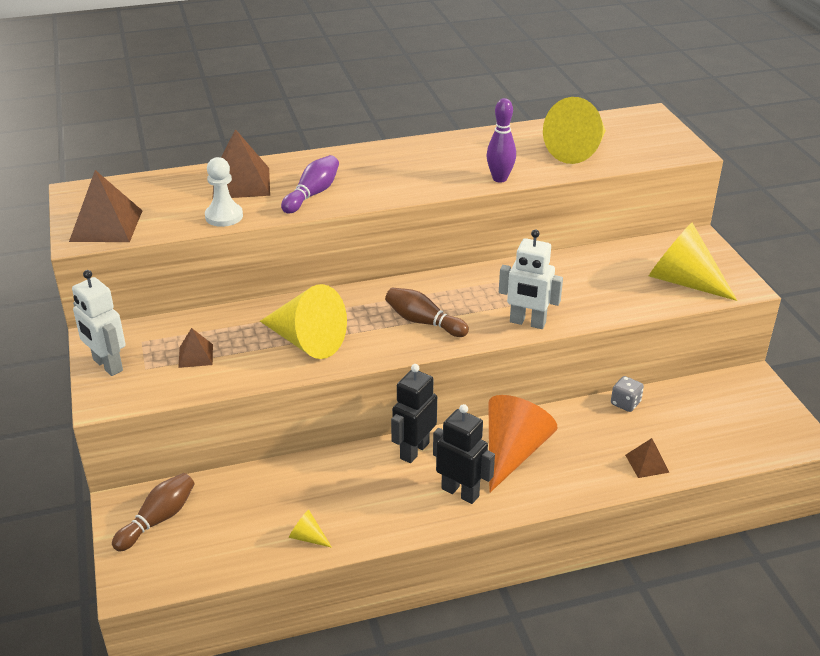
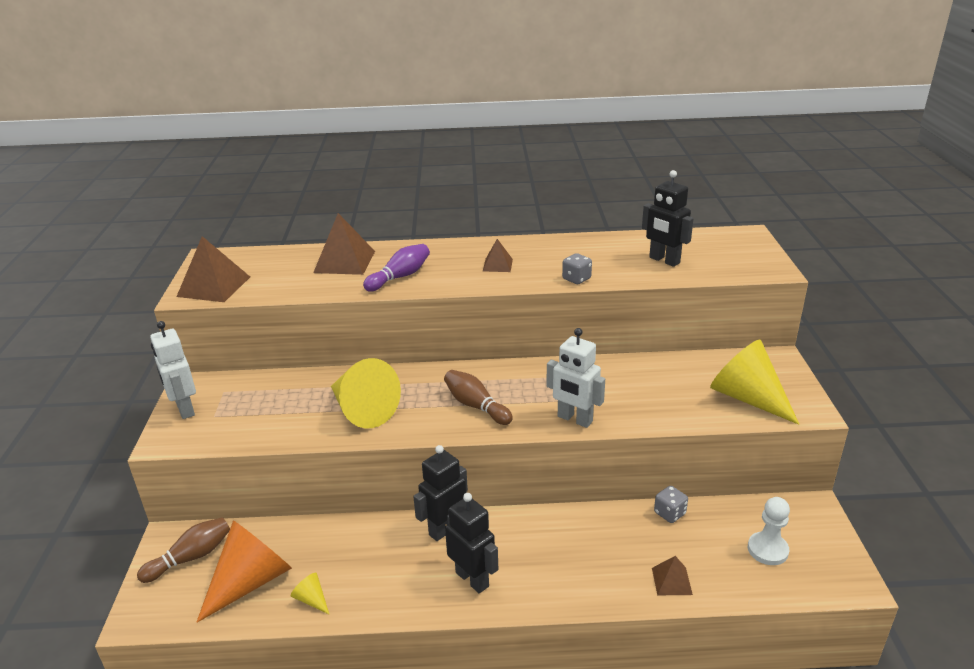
camera: 15 degrees right, 5 degrees down
(195, 355) = (261, 410): brown pyramid -> brown pyramid (497, 265)
(224, 216) = (314, 288): white pawn -> white pawn (767, 550)
(500, 178) = (576, 279): purple bowling pin -> grey dice
(512, 452) = (538, 546): orange cone -> orange cone (251, 581)
(579, 150) = (664, 260): yellow cone -> black robot

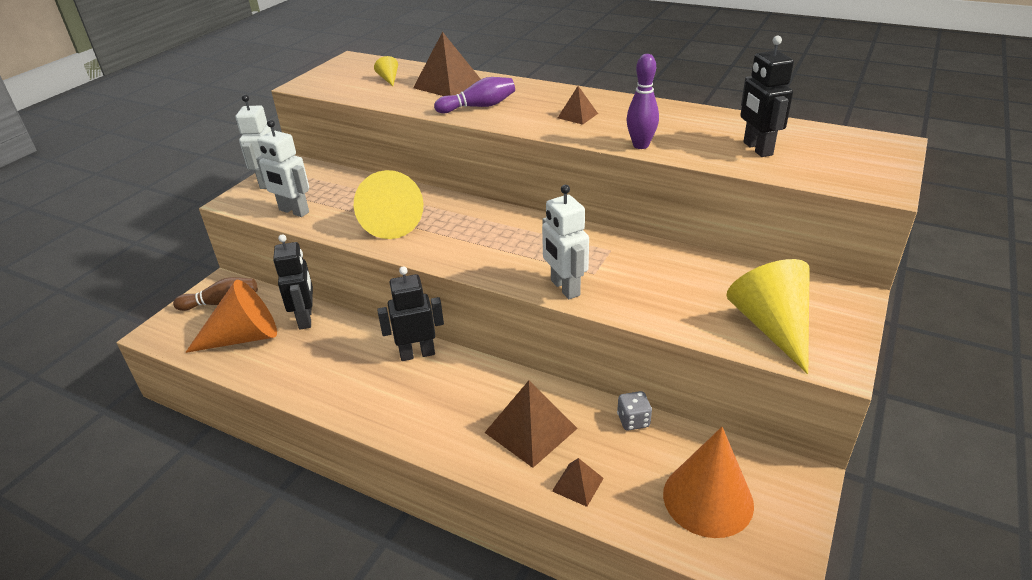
camera: 30 degrees right, 5 degrees up
(214, 286) = (329, 82): brown pyramid -> brown pyramid (530, 430)
(247, 430) = (294, 211): none -> white robot
(311, 599) = (271, 369): yellow cone -> yellow cone (389, 79)
(472, 579) = (402, 404): black robot -> black robot (306, 319)
(476, 406) = (486, 247): brown bowling pin -> none
(576, 279) = (640, 145): grey dice -> purple bowling pin
(767, 550) = (708, 499): white pawn -> orange cone

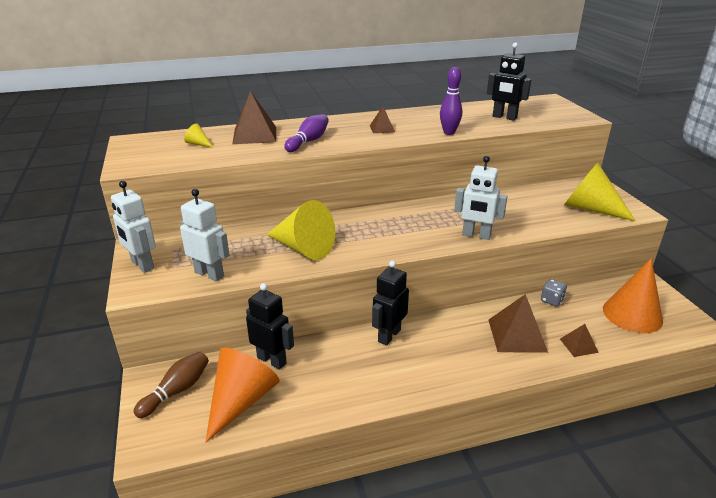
camera: 45 degrees left, 5 degrees down
(294, 211) = (209, 274): white robot -> white robot turned 135 degrees counterclockwise

